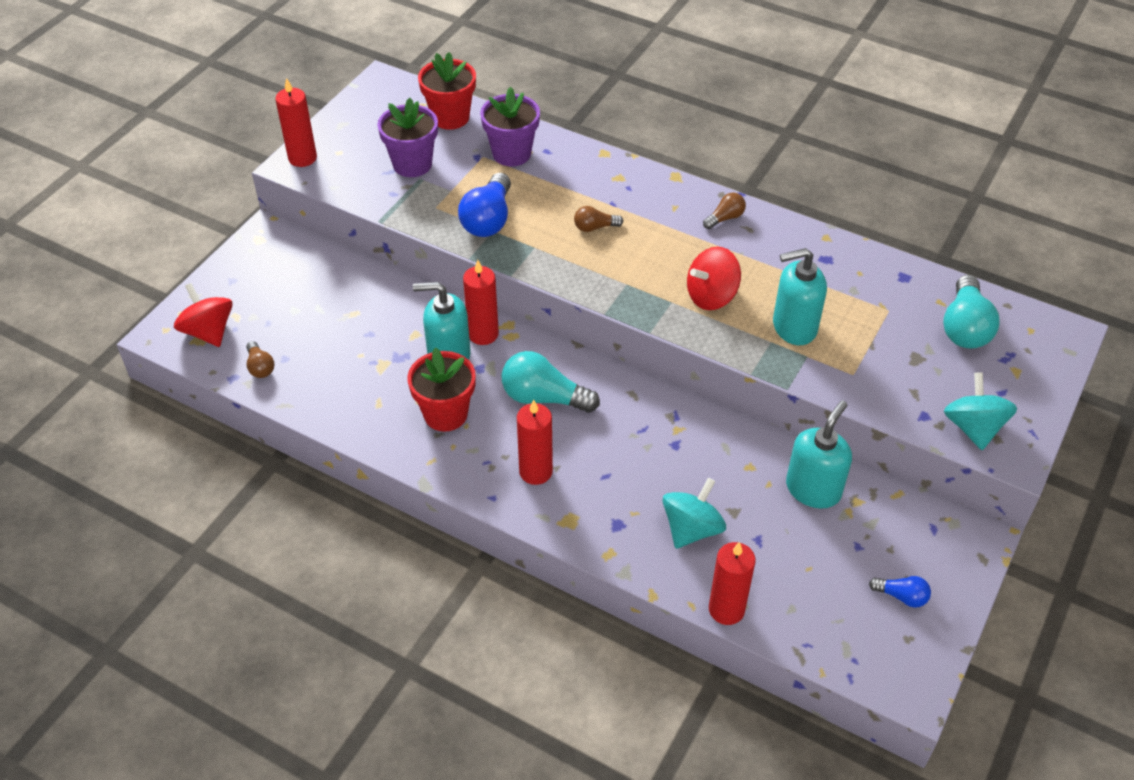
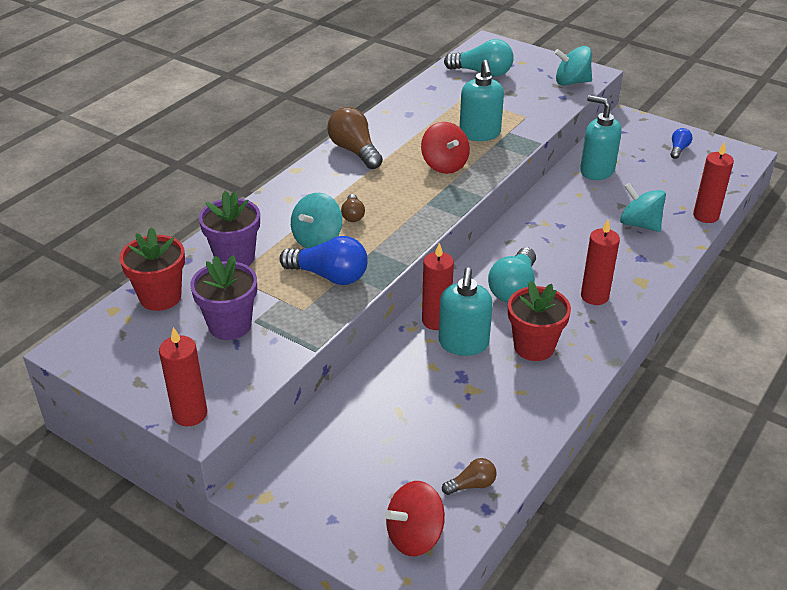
camera: 85 degrees left, 10 degrees down
(548, 205) = (317, 239): none -> turquoise spinning top
(725, 218) = (354, 151): brown light bulb -> brown light bulb, size x1.89

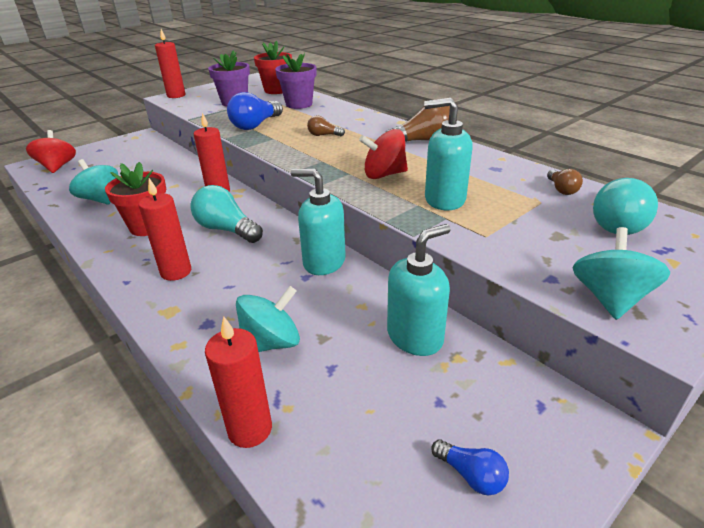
camera: 105 degrees right, 5 degrees down
(317, 239) = (301, 124): turquoise spinning top -> turquoise spinning top (100, 199)
(463, 343) = (183, 198): turquoise soap dispenser -> turquoise soap dispenser (324, 262)
(472, 485) = (64, 185): brown light bulb -> brown light bulb (561, 189)

